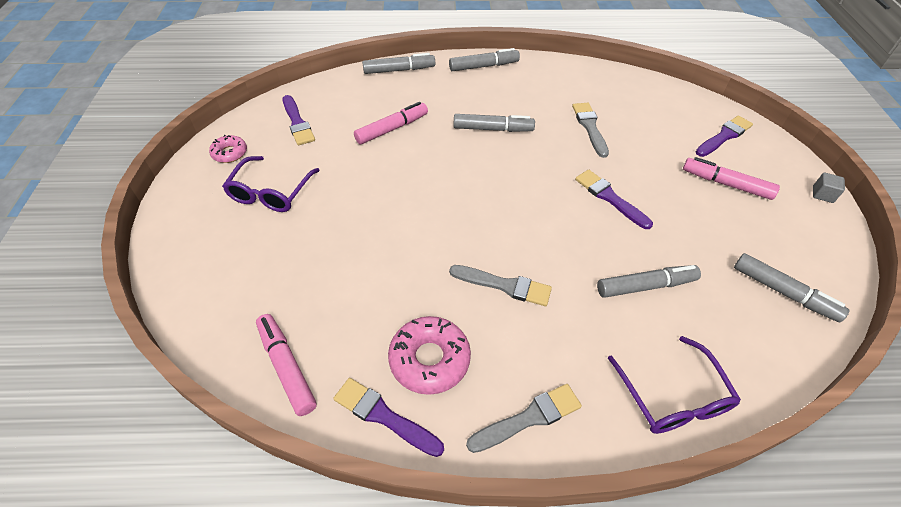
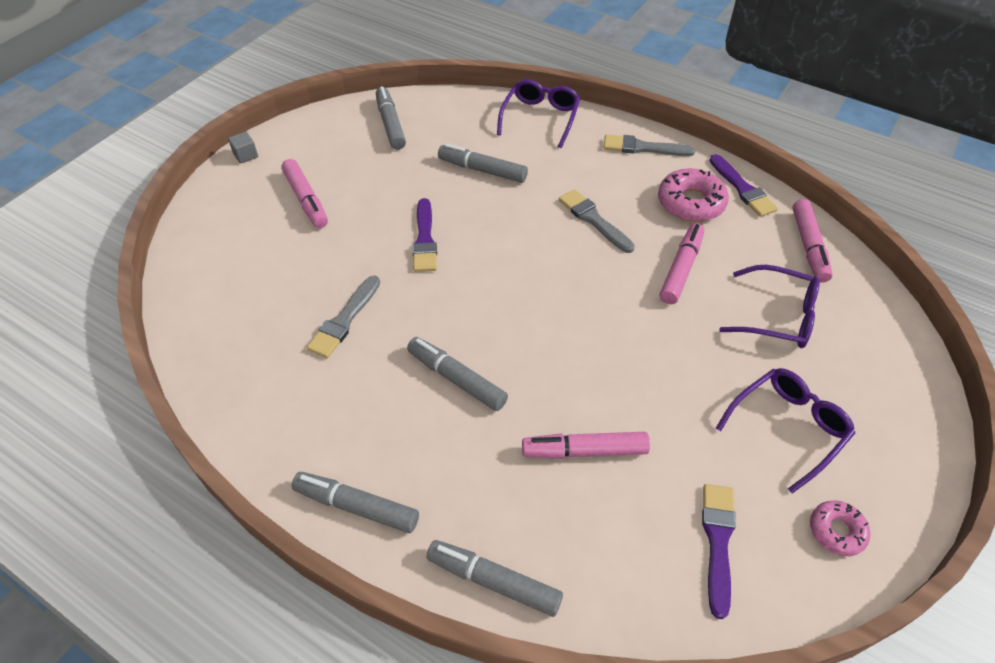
camera: 145 degrees left, 0 degrees up
(299, 271) = (777, 316): none -> purple glasses
(399, 275) = (681, 269): none -> pink marker
(724, 136) = (228, 238): purple brush -> none

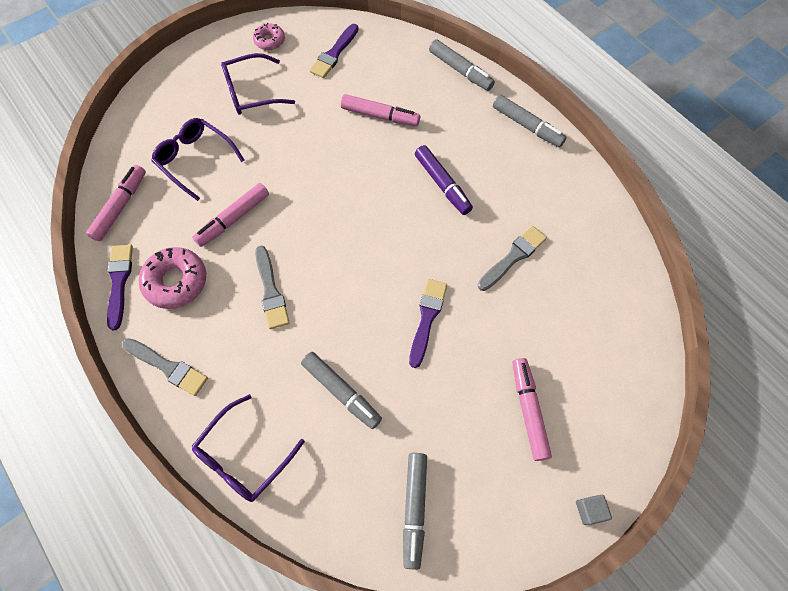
camera: 160 degrees left, 15 degrees up
(456, 379) = (442, 184): grey marker -> purple marker

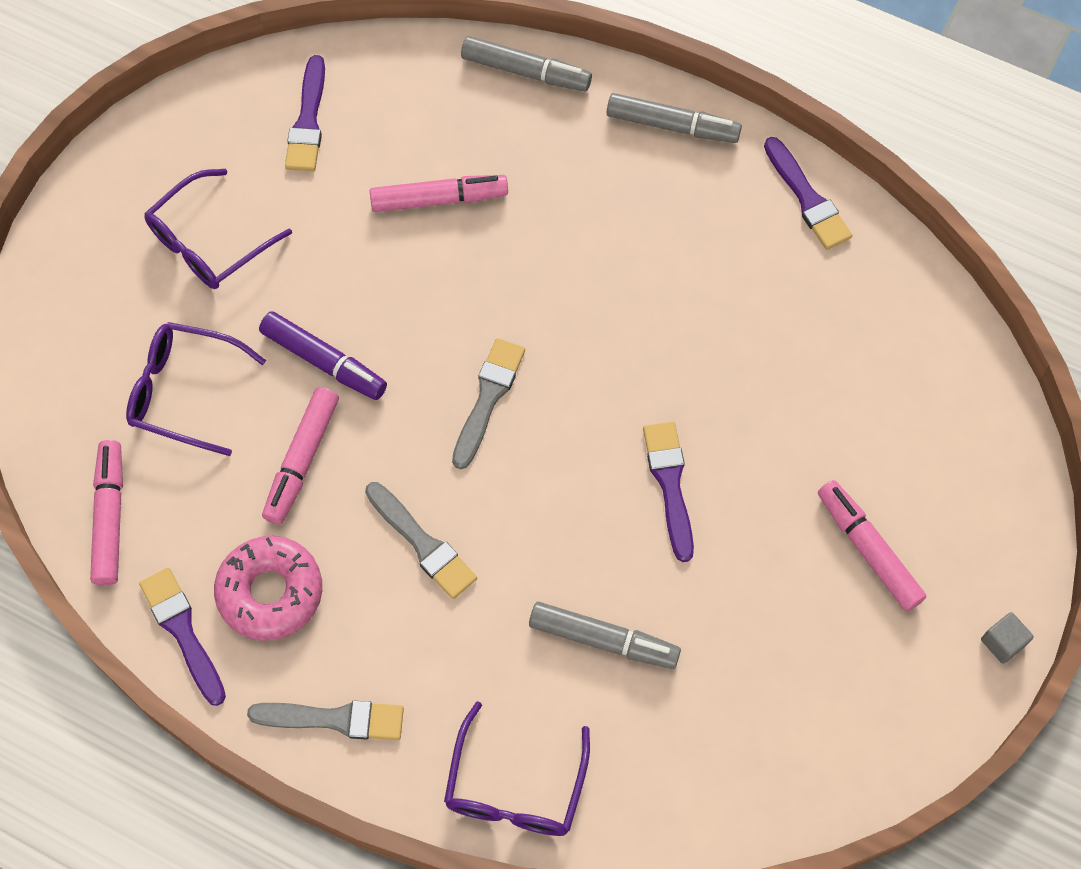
camera: 25 degrees left, 0 degrees up
(269, 40) = (187, 139): pink donut -> none
(414, 509) = (781, 746): grey marker -> none
(442, 184) = (591, 272): purple marker -> purple marker (324, 361)
(513, 257) = (747, 341): grey brush -> grey brush (488, 398)
(587, 193) = (807, 199): none -> purple brush

